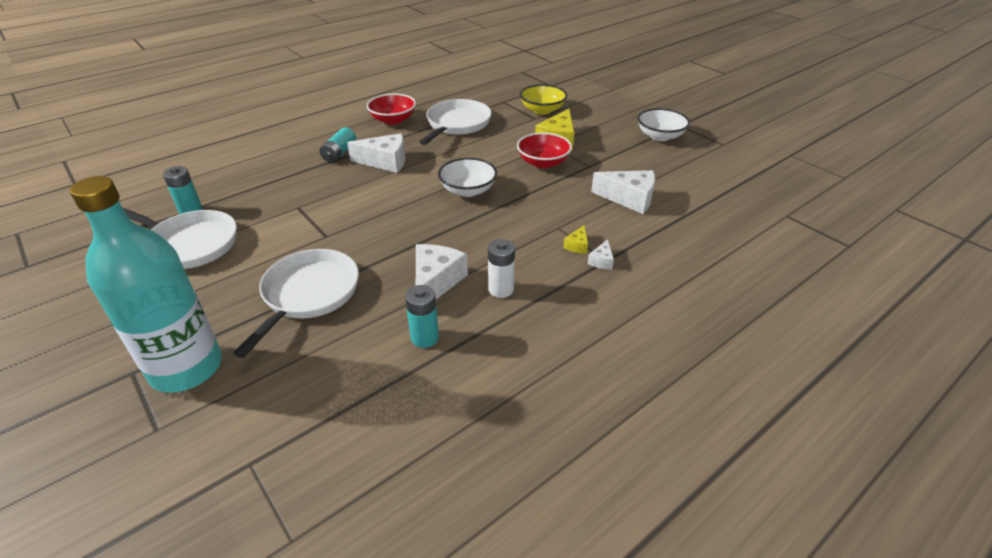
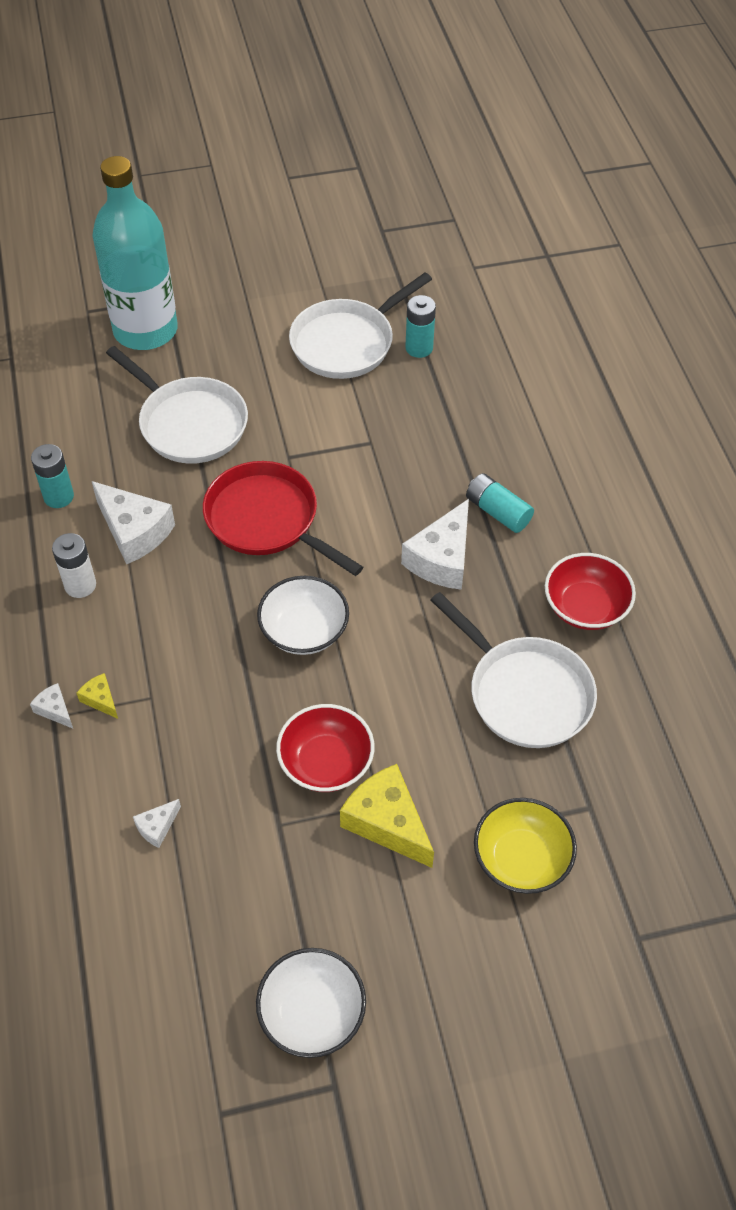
camera: 115 degrees right, 15 degrees up
(390, 227) = (267, 520): none -> red pan
(629, 198) = (157, 827): white cheese -> white cheese, size x0.48

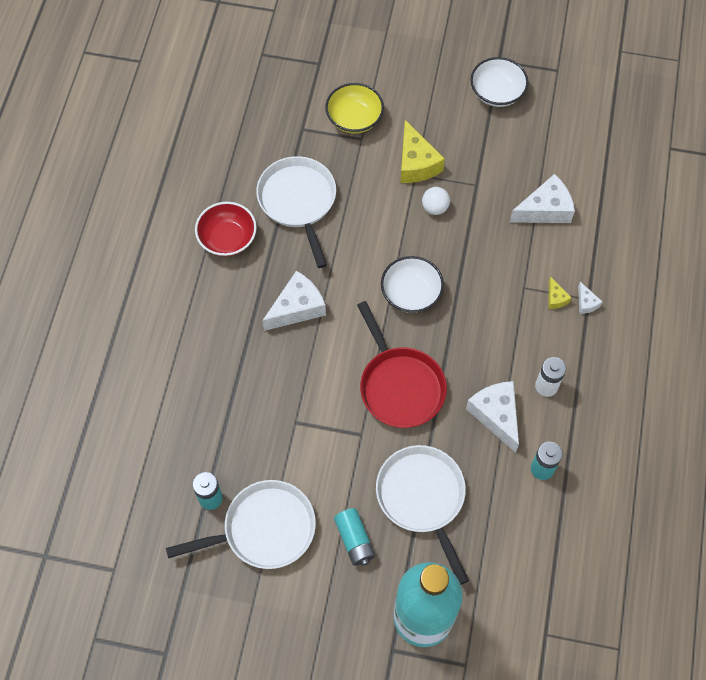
camera: 155 degrees left, 10 degrees up
(157, 827) = (545, 209): white cheese -> white cheese, size x2.09
(326, 762) = (435, 208): red bowl -> white ball
(497, 511) = (240, 327): turquoise battery -> turquoise battery (354, 540)

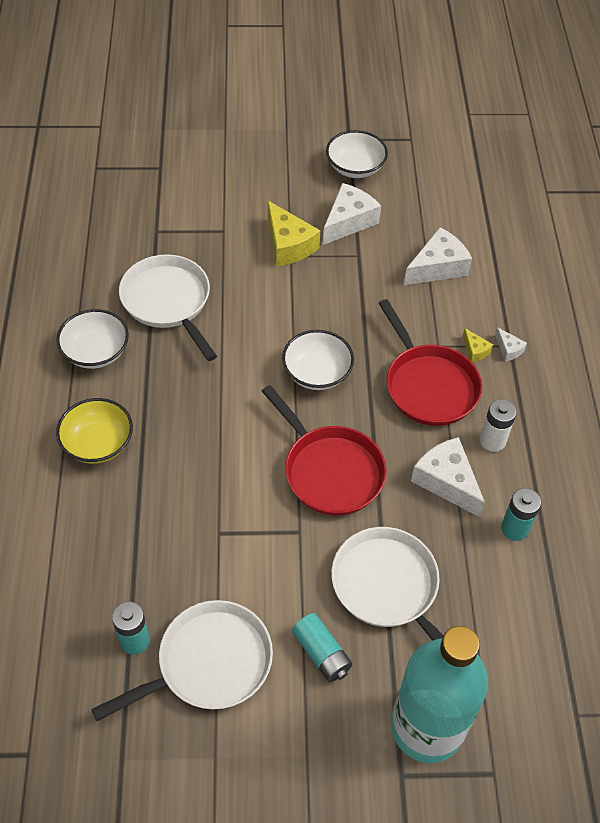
camera: 15 degrees left, 10 degrees down
(227, 238) = (96, 352): red bowl -> white bowl
(297, 308) = (192, 409): white cheese -> white cheese (348, 221)
(354, 119) = (211, 213): yellow bowl -> yellow bowl (98, 443)
(435, 208) = (320, 284): white ball -> none
(505, 324) = (428, 385): none -> red pan

